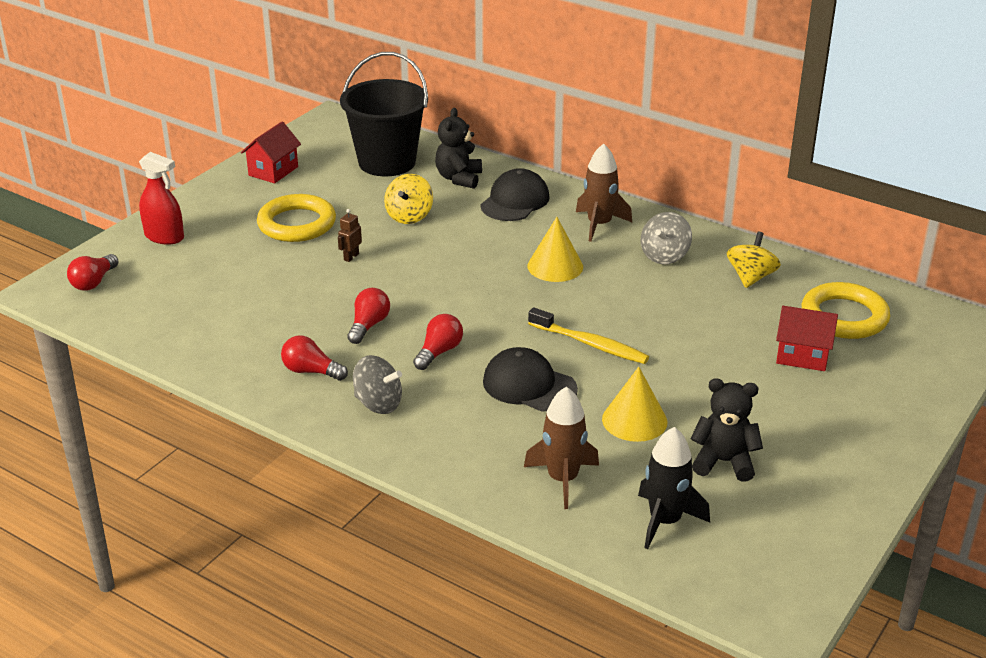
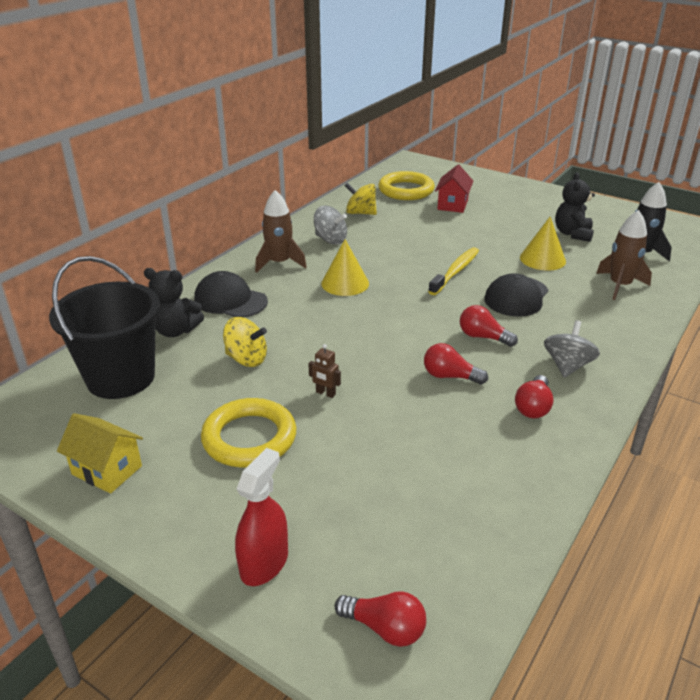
camera: 90 degrees left, 0 degrees up
(273, 171) = (107, 470): red house -> yellow house

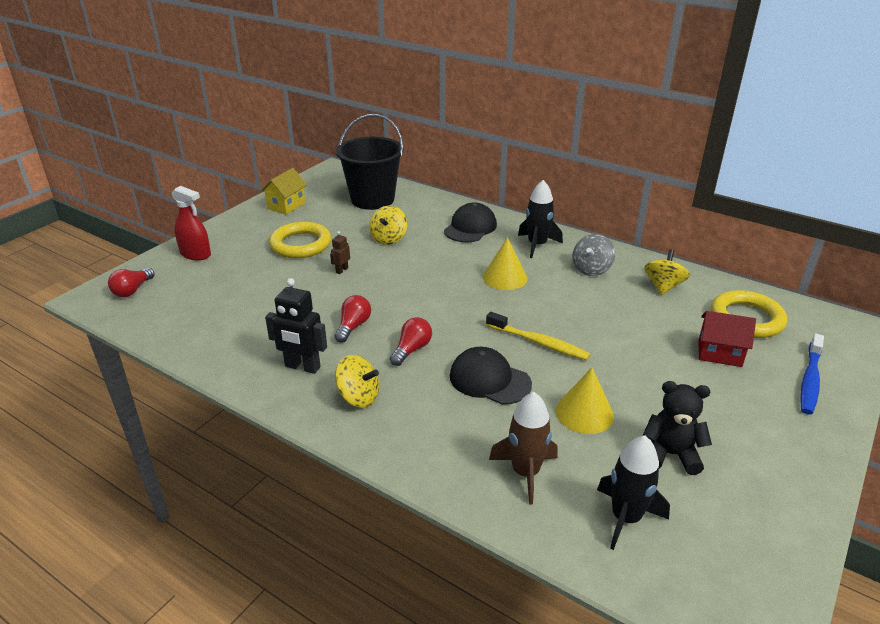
camera: 90 degrees right, 0 degrees up
(175, 331) = (427, 211): black teddy bear -> none
(279, 263) = (537, 245): brown rocket -> black rocket
(476, 183) = (810, 380): none -> blue toothbrush
(533, 407) = (302, 367): red light bulb -> black robot
(567, 366) = (358, 397): grey spinning top -> yellow spinning top

